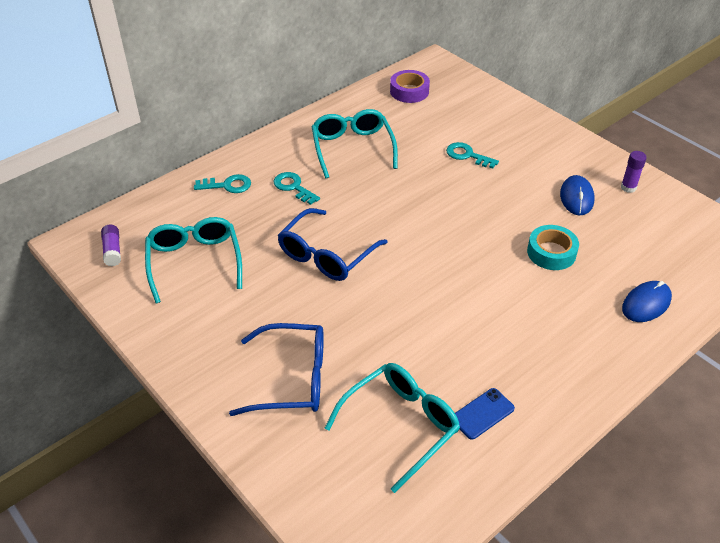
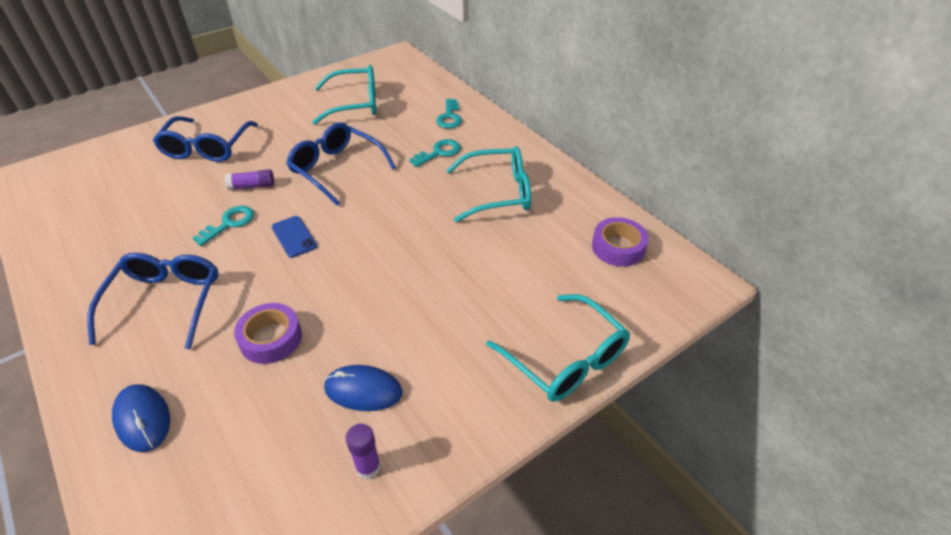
camera: 95 degrees right, 0 degrees up
(112, 251) = (382, 70): purple glue stick -> purple glue stick (252, 186)
(400, 425) = (124, 199): turquoise glasses -> turquoise glasses (565, 359)
(467, 155) = (473, 287): turquoise key -> turquoise key (229, 223)
(482, 413) = (99, 247): blue phone -> blue phone (294, 237)
(537, 330) = (165, 302): none -> blue glasses
(551, 252) = (271, 338): turquoise tape -> purple tape

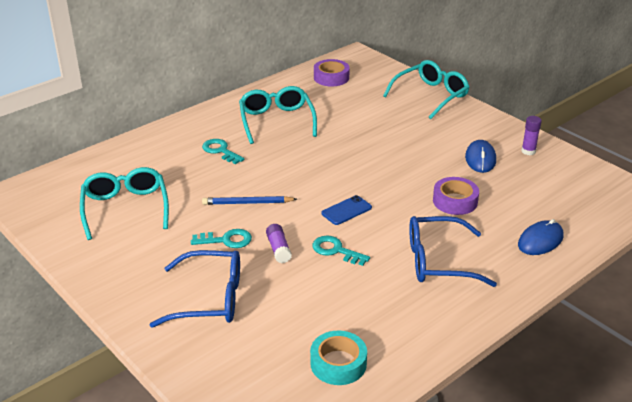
camera: 95 degrees left, 10 degrees down
(77, 214) = (338, 363): none -> turquoise tape
(336, 169) = (247, 203): blue glasses -> blue pencil
(449, 117) = (160, 149): turquoise key -> turquoise key (226, 240)

